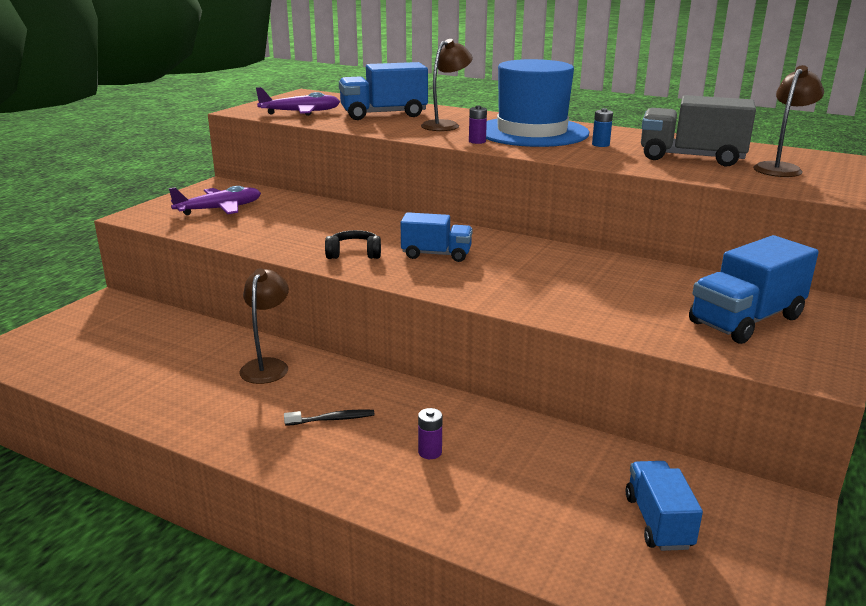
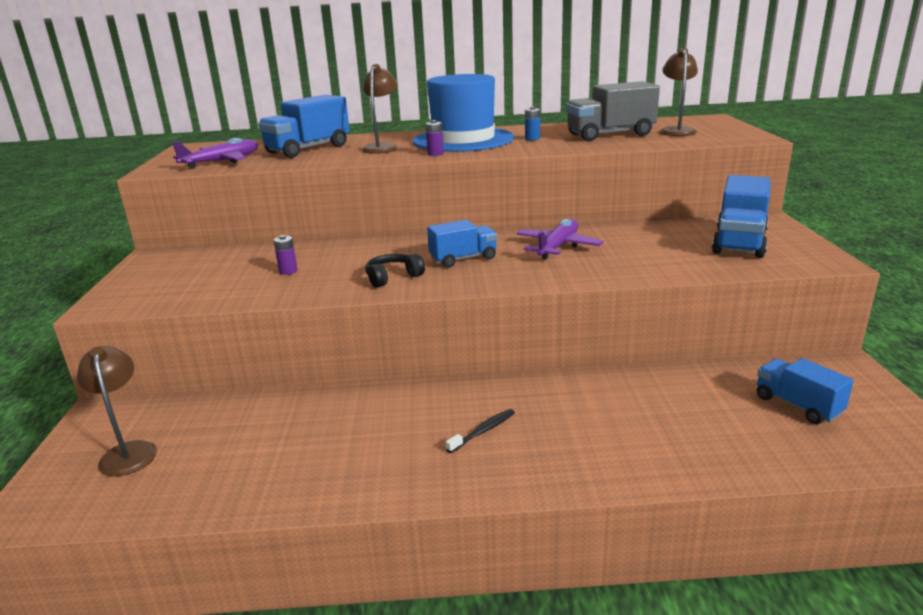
camera: 30 degrees left, 0 degrees up
(219, 209) = (193, 275): purple plane -> purple plane (558, 247)
(267, 366) = (363, 410): brown lamp -> brown lamp (128, 451)
(430, 452) = (594, 424): purple battery -> purple battery (288, 271)

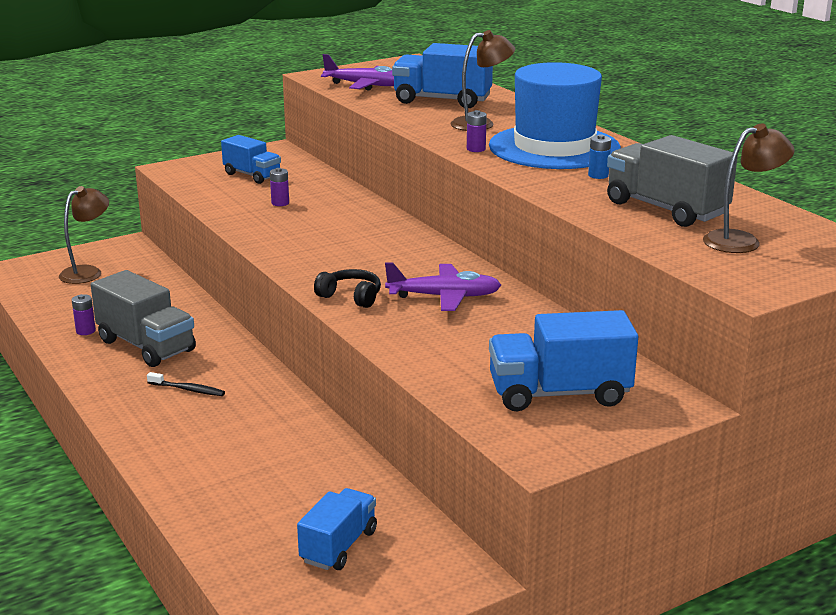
camera: 60 degrees right, 0 degrees up
(281, 477) = (85, 331): none -> purple battery
(364, 440) = (146, 346): none -> grey truck
(393, 277) = (298, 244): black headphones -> black headphones (351, 297)
(463, 259) = (369, 261): blue truck -> blue truck (252, 175)

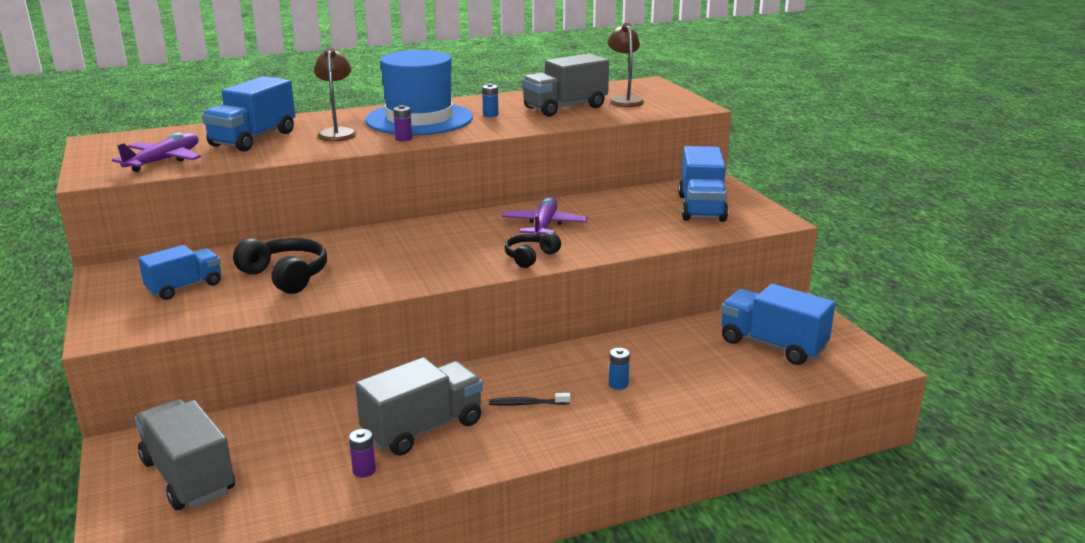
camera: 80 degrees left, 0 degrees up
(88, 272) = (188, 476): brown lamp -> grey truck
(188, 389) = (527, 404): black toothbrush -> black toothbrush turned 120 degrees counterclockwise
(228, 437) = (618, 384): none -> blue battery
(280, 203) = (286, 276): purple battery -> black headphones
(339, 546) = (772, 345): blue truck -> blue truck, size x1.54

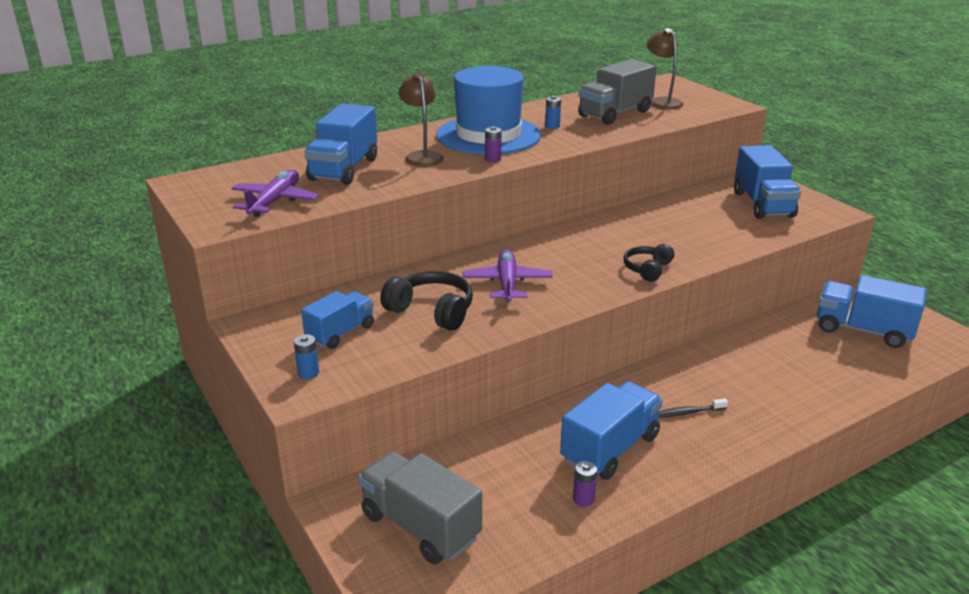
camera: 10 degrees left, 5 degrees up
(423, 428) = (610, 449): grey truck -> blue truck
(544, 226) = (636, 234): purple plane -> purple plane (507, 283)
(618, 384) = (756, 384): blue battery -> blue battery (308, 373)

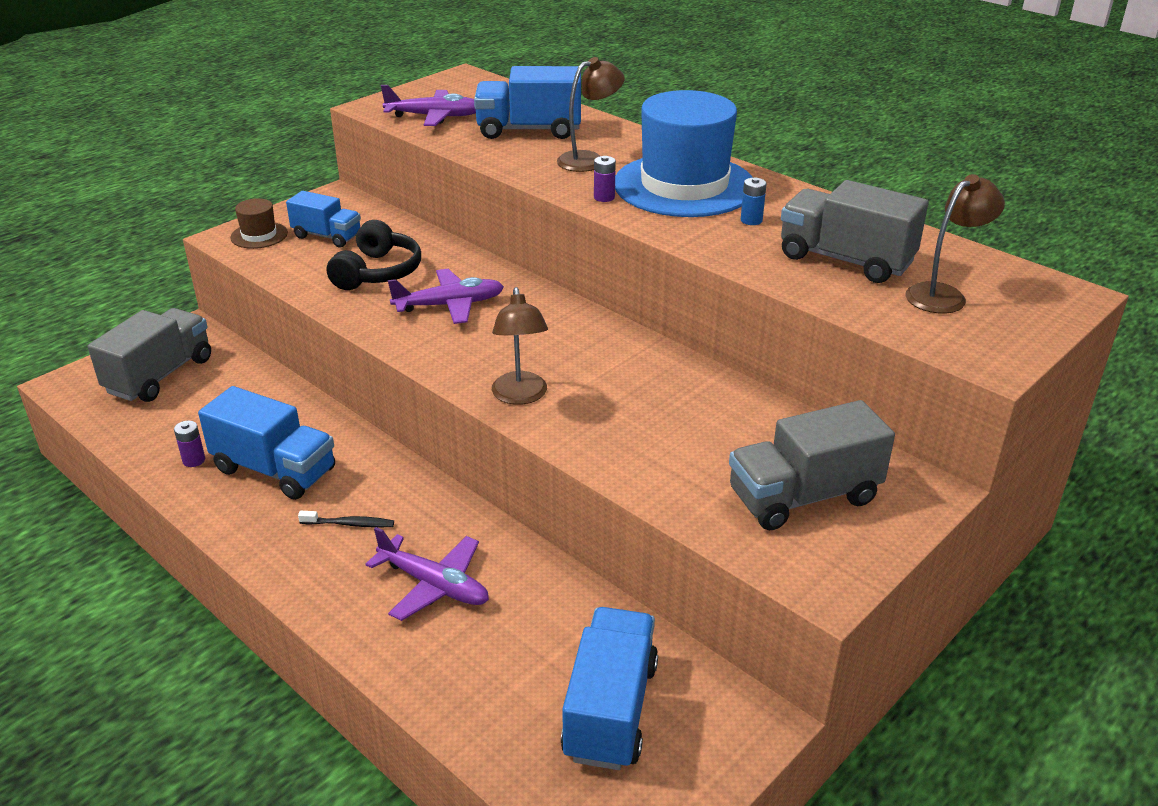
camera: 75 degrees right, 5 degrees up
(308, 373) = (259, 235): blue battery -> brown hat
(647, 269) = (520, 396): black headphones -> brown lamp
(688, 412) = (349, 524): black toothbrush -> black toothbrush turned 120 degrees clockwise
(758, 380) = (434, 585): none -> purple plane
(762, 204) = (803, 497): blue truck -> grey truck

